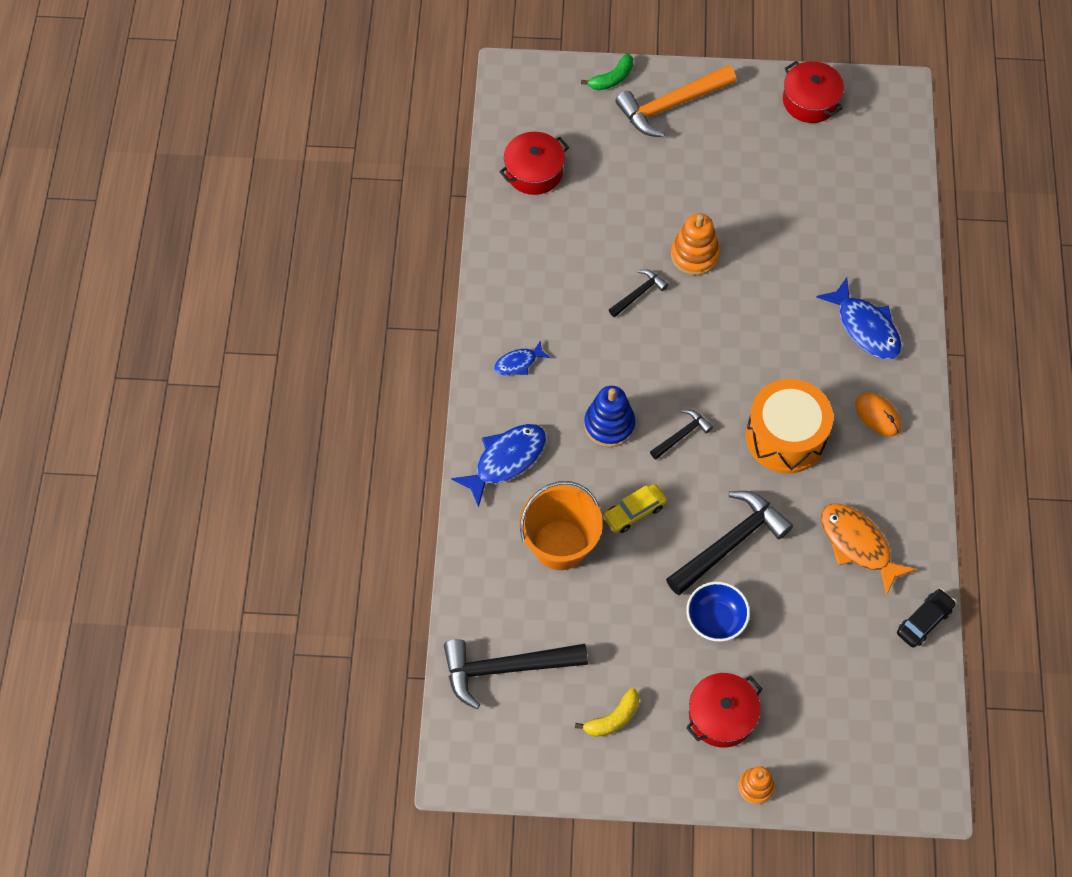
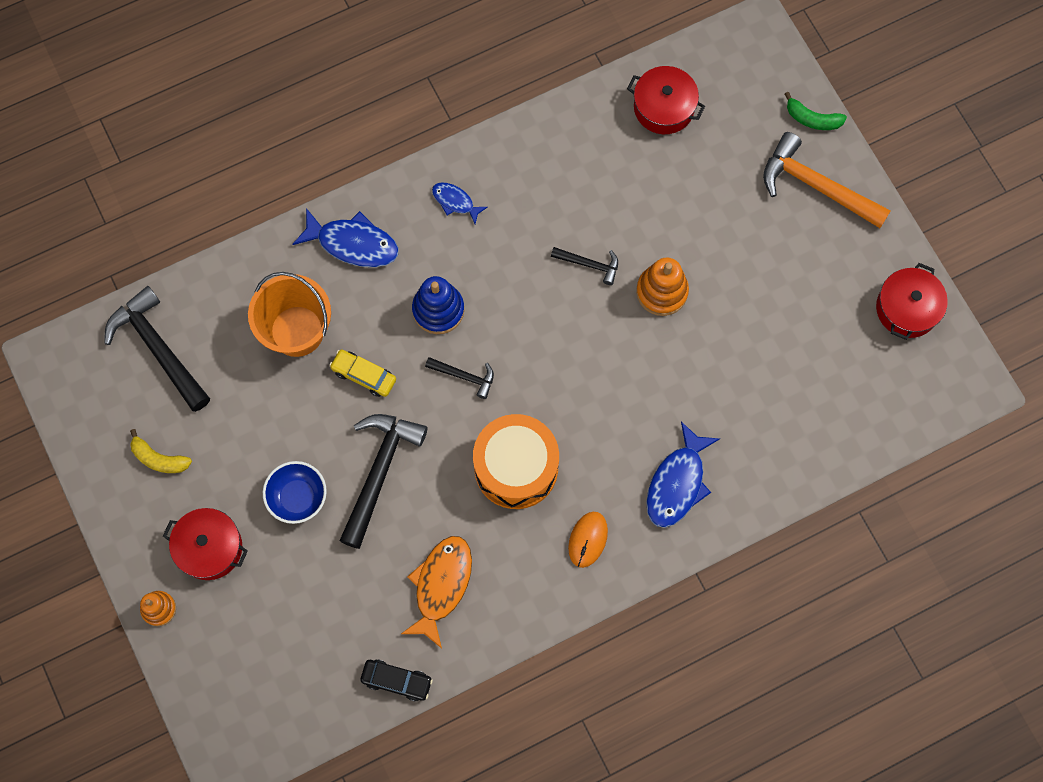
camera: 60 degrees right, 10 degrees up
(730, 543) = (379, 472): black hammer -> black hammer turned 90 degrees counterclockwise

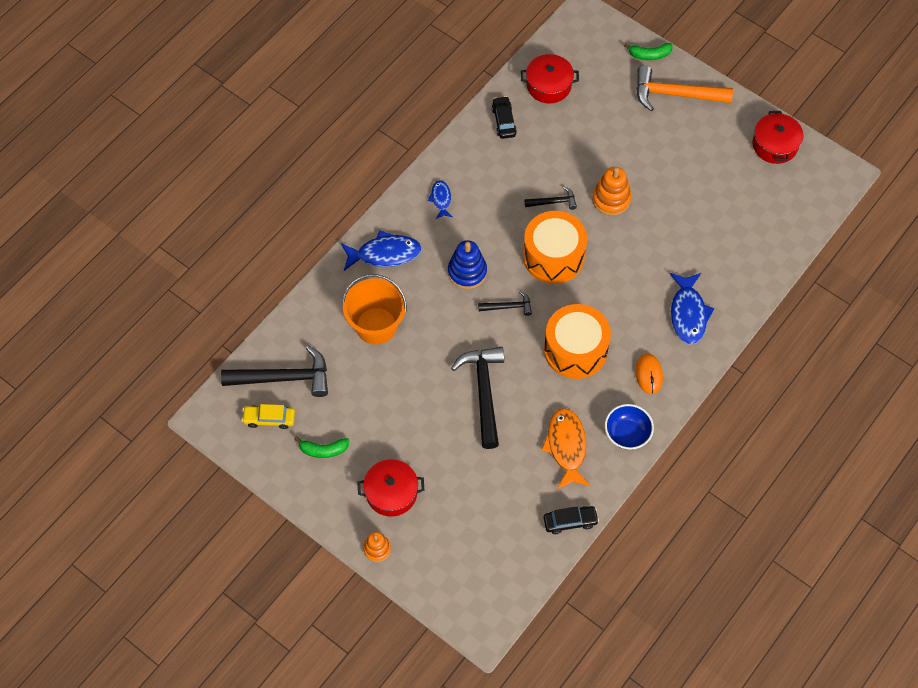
camera: 25 degrees left, 10 degrees down
(158, 348) = (283, 378): black hammer -> black hammer turned 150 degrees clockwise
(159, 459) = (323, 450): yellow banana -> green banana
(297, 497) = (435, 433): blue bowl -> blue bowl (627, 434)
(364, 375) = (439, 335): yellow car -> yellow car (269, 419)
(455, 202) = (441, 199): blue fish -> blue fish turned 75 degrees clockwise
(552, 335) = (553, 256): none -> orange drum
(584, 132) = (504, 121): none -> black car

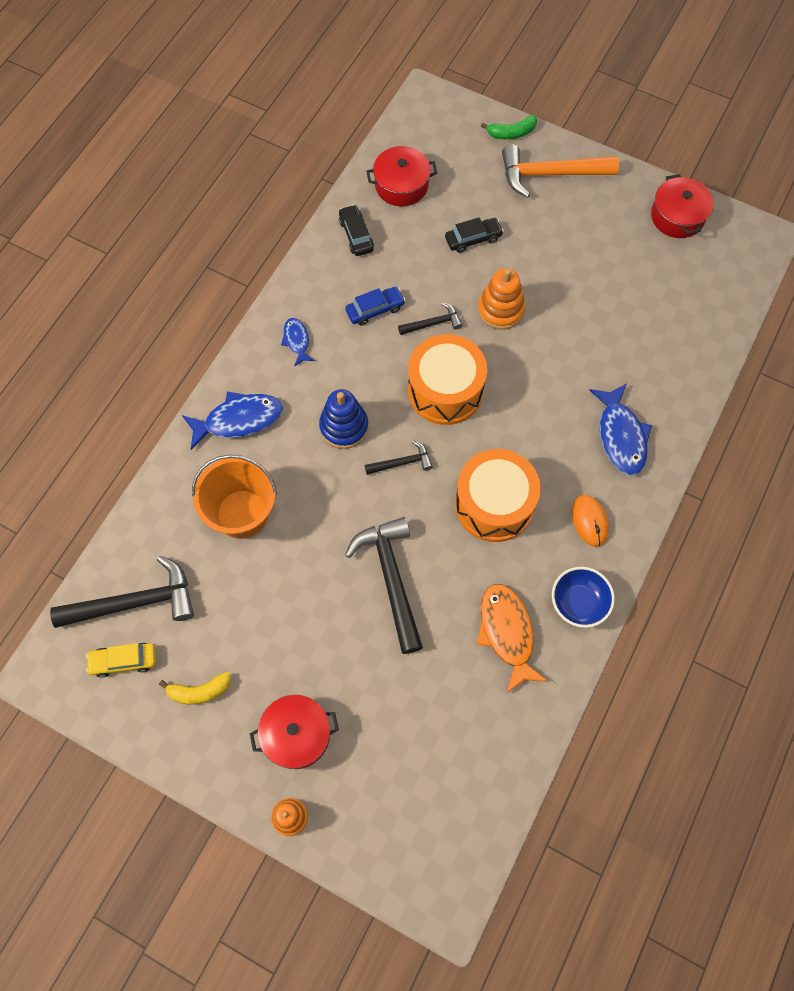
camera: 10 degrees left, 5 degrees up
(323, 450) = (199, 691): green banana -> yellow banana
(508, 184) = (375, 310): none -> blue car
(570, 521) = (531, 733): black car -> black car (473, 239)

